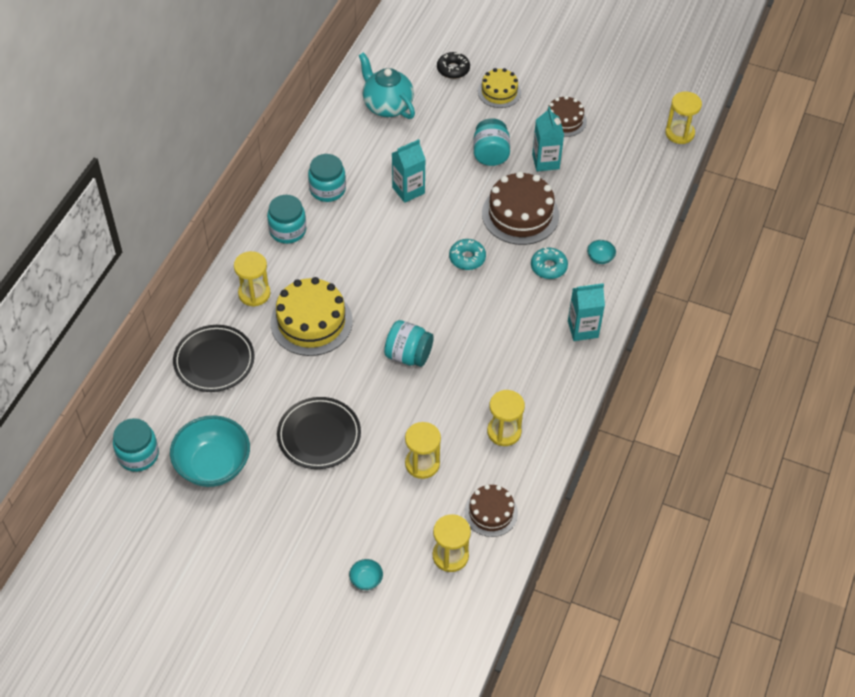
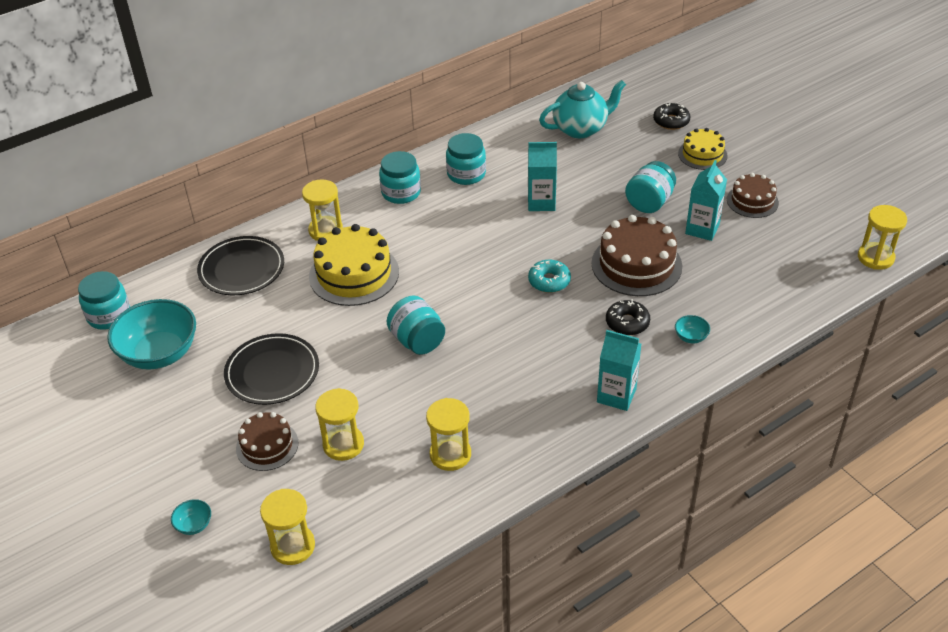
camera: 35 degrees right, 10 degrees down
(387, 106) = (581, 128): turquoise teapot -> turquoise teapot turned 75 degrees clockwise
(491, 512) = (369, 526): brown cake -> brown cake (267, 445)
(548, 267) = (627, 323): turquoise donut -> black donut

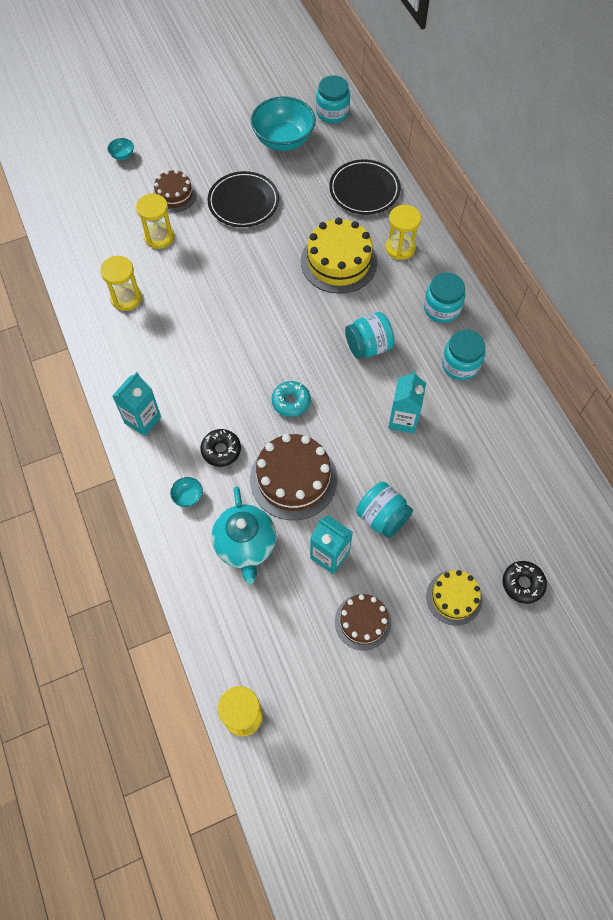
camera: 100 degrees right, 20 degrees up
(293, 546) = (85, 203): yellow hourglass -> none
(417, 341) = (247, 294): turquoise jar -> turquoise jar (368, 346)
(581, 128) = (522, 485): turquoise teapot -> turquoise teapot (245, 546)

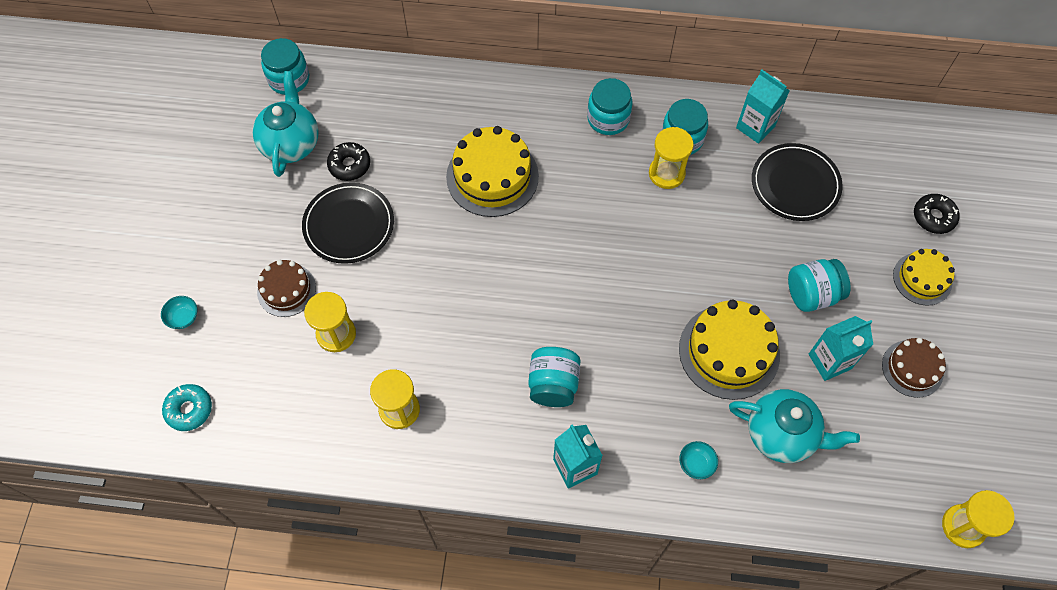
camera: 60 degrees left, 0 degrees up
(221, 450) = (658, 404): black donut -> black donut (349, 165)
(283, 140) = (291, 143): turquoise bowl -> turquoise teapot
(291, 402) = (637, 308): turquoise donut -> turquoise donut (189, 409)
(293, 479) = (729, 351): brown cake -> yellow cake
(364, 190) = (416, 105): black plate -> black plate (795, 184)
(368, 346) = (613, 205): turquoise jar -> turquoise jar (553, 385)
(400, 248) = (512, 114): yellow hourglass -> yellow hourglass (666, 173)
(403, 420) = (715, 219): turquoise carton -> turquoise carton (755, 127)

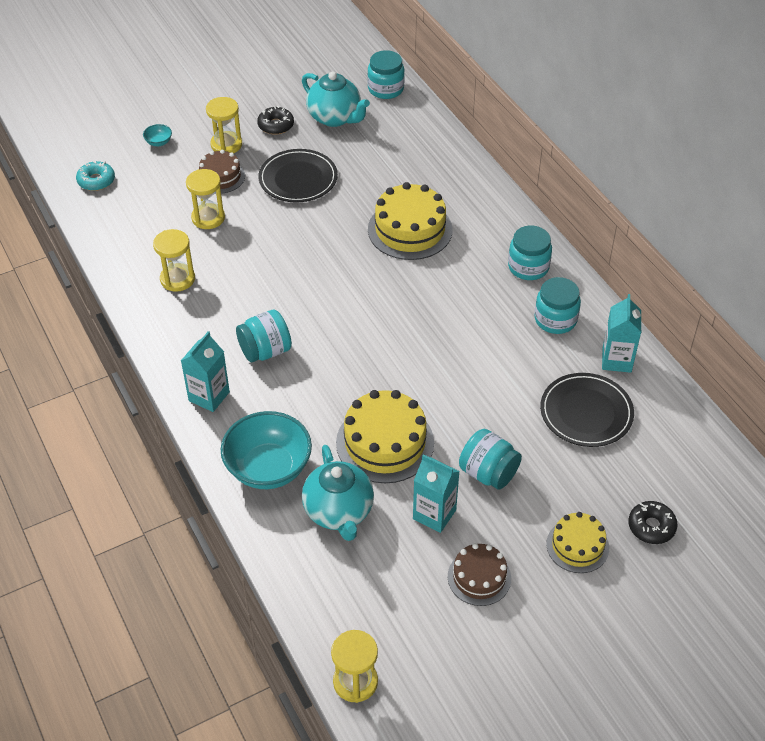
camera: 55 degrees right, 15 degrees down
(291, 143) = (335, 118): turquoise teapot -> turquoise teapot turned 75 degrees clockwise
(349, 165) = (346, 154): black donut -> black donut (276, 125)
(666, 173) = (513, 326): yellow hourglass -> yellow hourglass (226, 145)
(696, 464) = (268, 468): turquoise bowl -> turquoise bowl, size x2.47

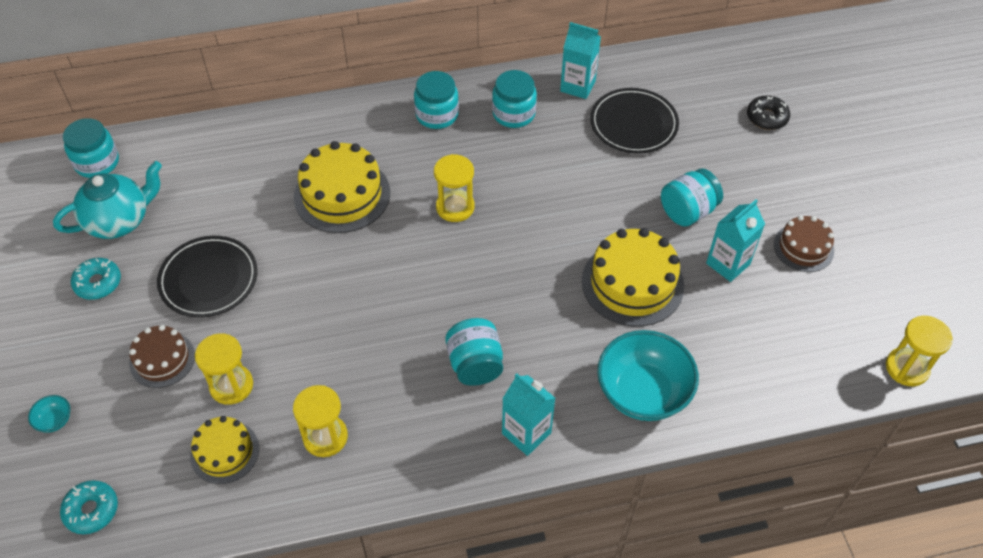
camera: 75 degrees left, 5 degrees up
(226, 145) = (104, 342): yellow hourglass -> yellow hourglass (455, 207)
(276, 125) = (98, 283): black donut -> turquoise donut
(339, 512) = (711, 340): turquoise teapot -> none
(577, 546) = (779, 170): yellow cake -> yellow cake (224, 452)

